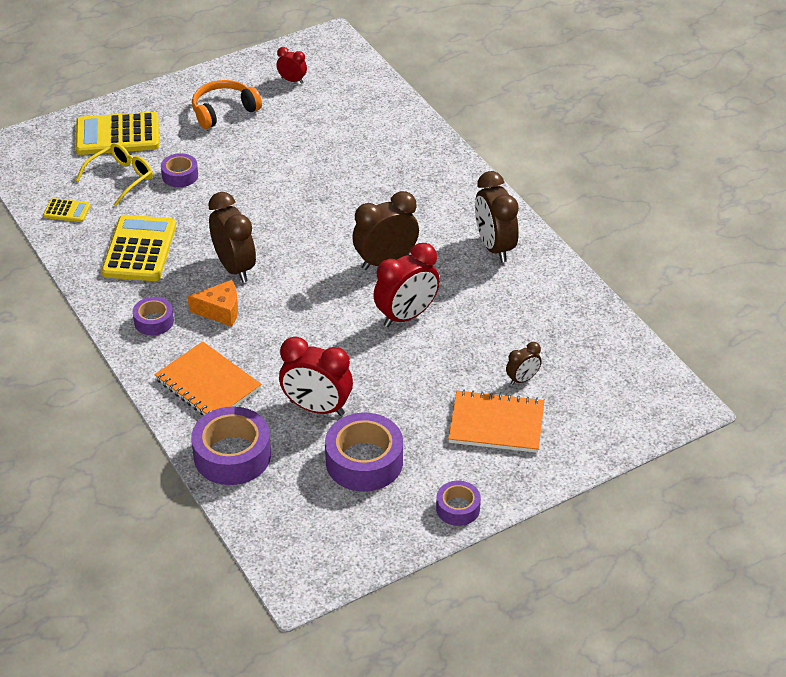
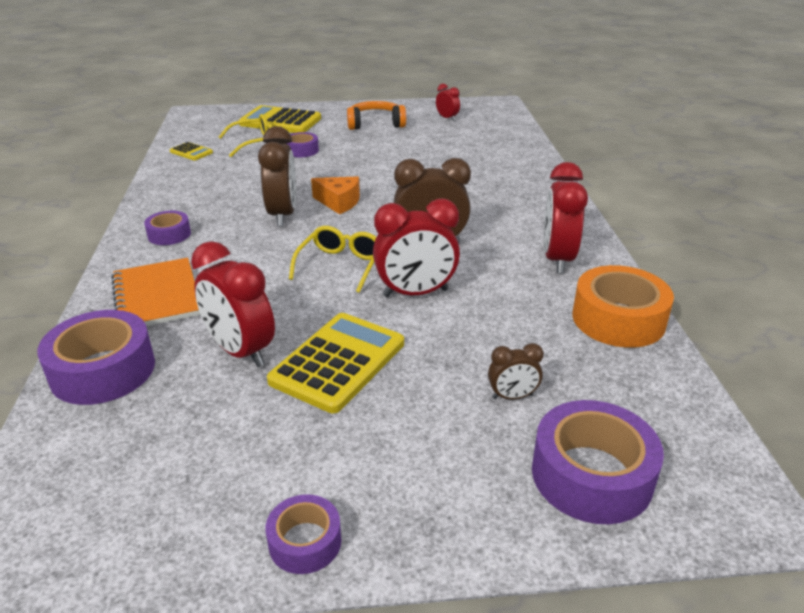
camera: 25 degrees right, 10 degrees down
(139, 249) = (217, 185): yellow calculator -> yellow calculator (338, 362)
(220, 311) = (235, 242): orange cheese -> orange cheese (339, 202)
(329, 307) = (340, 265): none -> yellow glasses
(364, 461) = (237, 429): purple tape -> purple tape (591, 475)
(494, 247) = (557, 259): brown clock -> red clock
(496, 424) = (442, 440): orange notebook -> none
(563, 293) = (618, 319): none -> orange tape

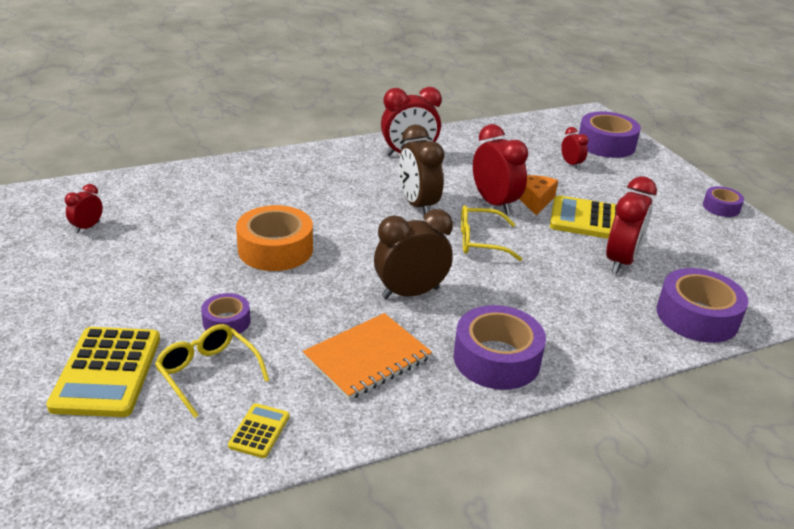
camera: 110 degrees left, 0 degrees up
(157, 296) = (597, 325): orange notebook -> orange notebook (367, 358)
(169, 234) = (496, 359): purple tape -> purple tape, size x1.81
(339, 202) = (364, 264): orange cheese -> orange cheese (534, 200)
(375, 124) = (113, 279): orange headphones -> none
(512, 396) = (571, 164): brown clock -> red clock
(618, 319) = (470, 136): orange tape -> orange tape (275, 249)

